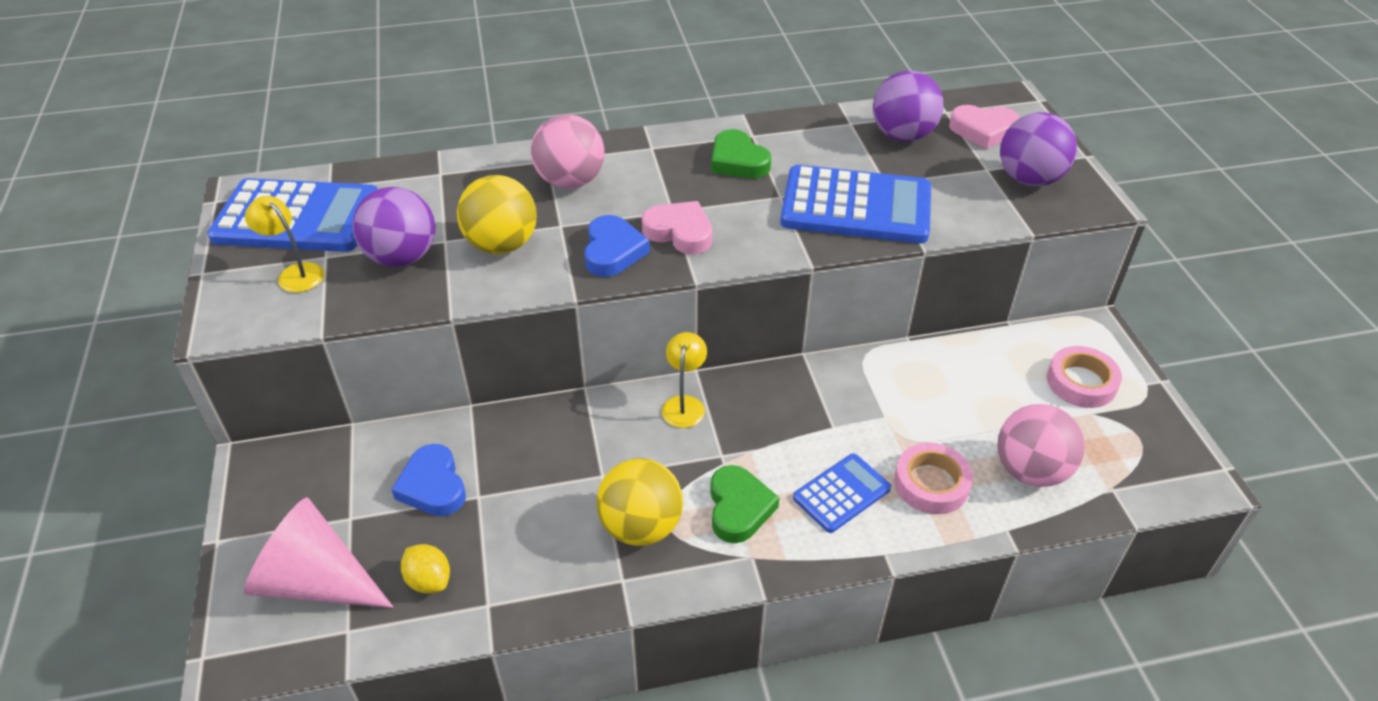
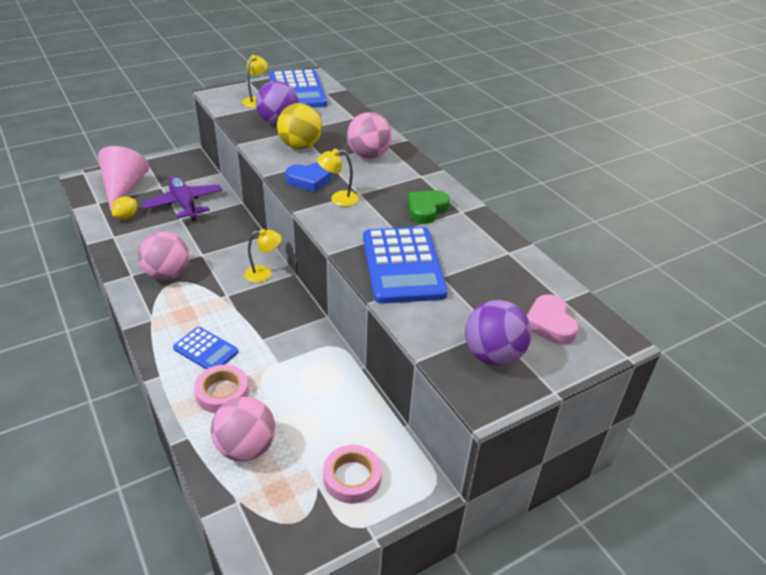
camera: 70 degrees right, 5 degrees down
(433, 486) = (184, 204): blue heart -> purple plane
(641, 526) = (168, 274): yellow ball -> pink ball
(679, 232) = (338, 199): pink heart -> yellow lamp
(739, 508) = (187, 308): green heart -> none
(902, 135) = (509, 279): purple ball -> none

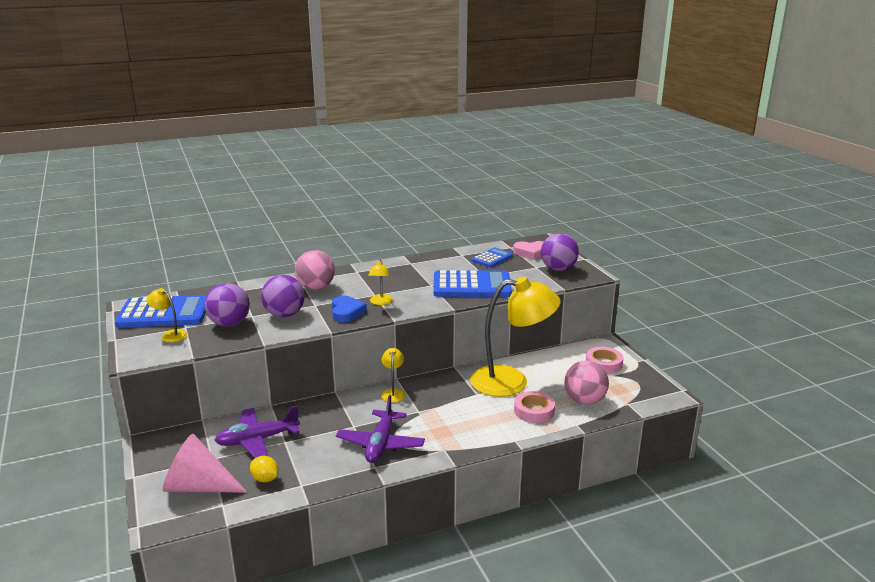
camera: 80 degrees left, 15 degrees down
(168, 274) = (380, 444): pink ball -> purple plane
(206, 350) = (487, 419): blue calculator -> blue calculator (492, 258)
(292, 370) = (511, 382): none -> yellow lamp
(300, 146) = (284, 315): yellow ball -> purple ball
(426, 209) = (405, 273): green heart -> none

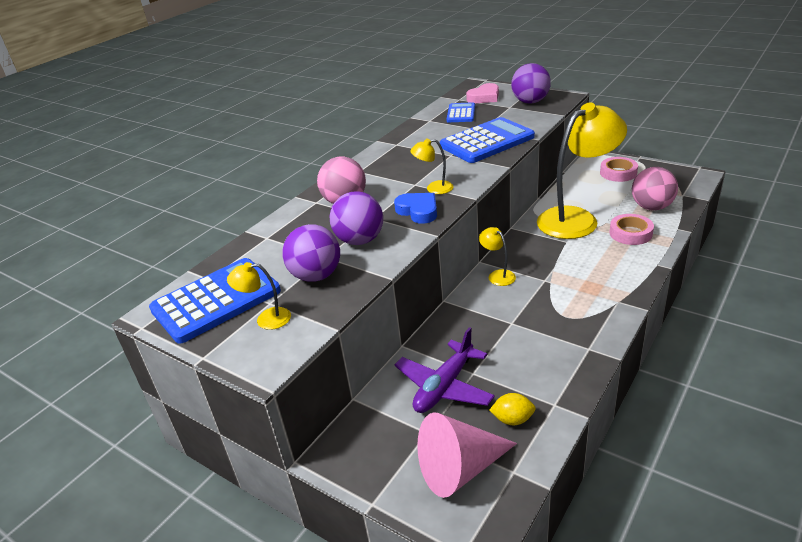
camera: 30 degrees left, 10 degrees up
(380, 444) = (561, 326): purple plane -> none
(381, 302) = (434, 188): yellow lamp -> yellow lamp turned 120 degrees clockwise

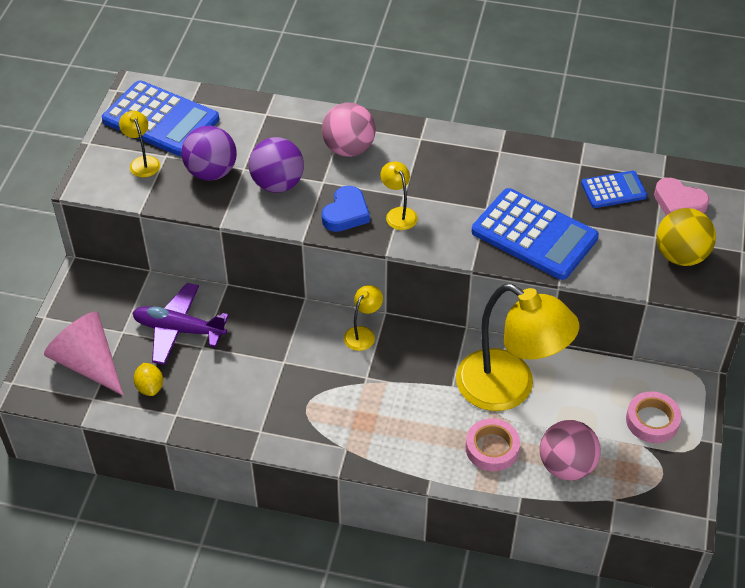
camera: 65 degrees right, 15 degrees up
(530, 102) = (680, 256): purple ball -> yellow ball

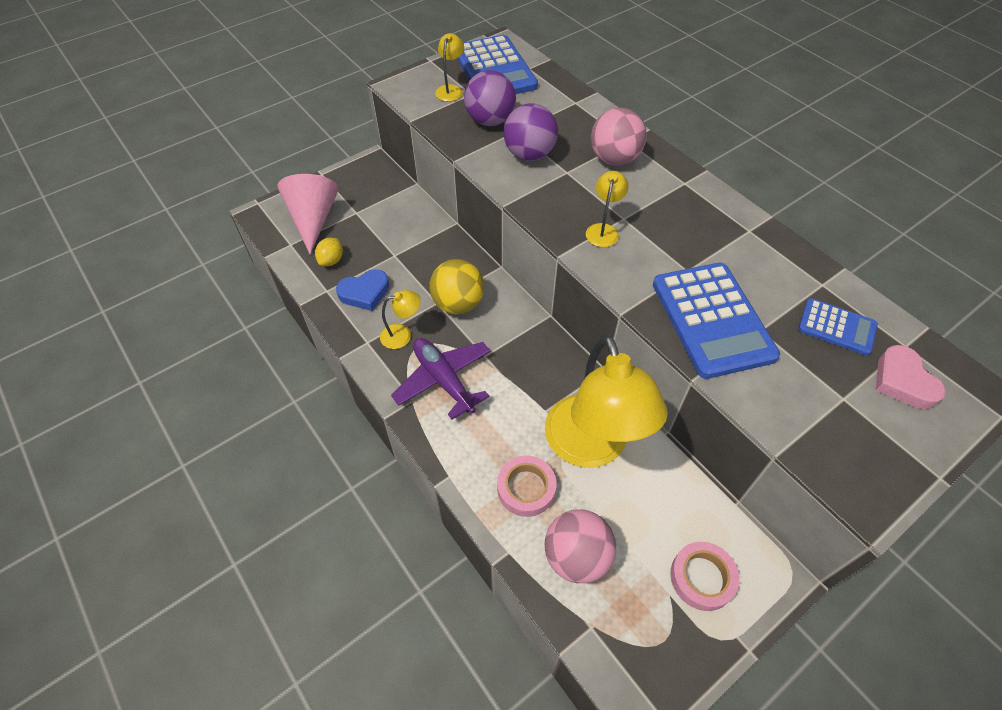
camera: 40 degrees right, 5 degrees up
(179, 330) = (392, 234): purple plane -> purple plane (443, 380)
(346, 213) = (559, 205): blue heart -> blue heart (364, 293)
(363, 334) = (516, 320): yellow lamp -> yellow lamp (402, 335)
(680, 256) = (857, 435): yellow ball -> yellow ball (458, 304)

